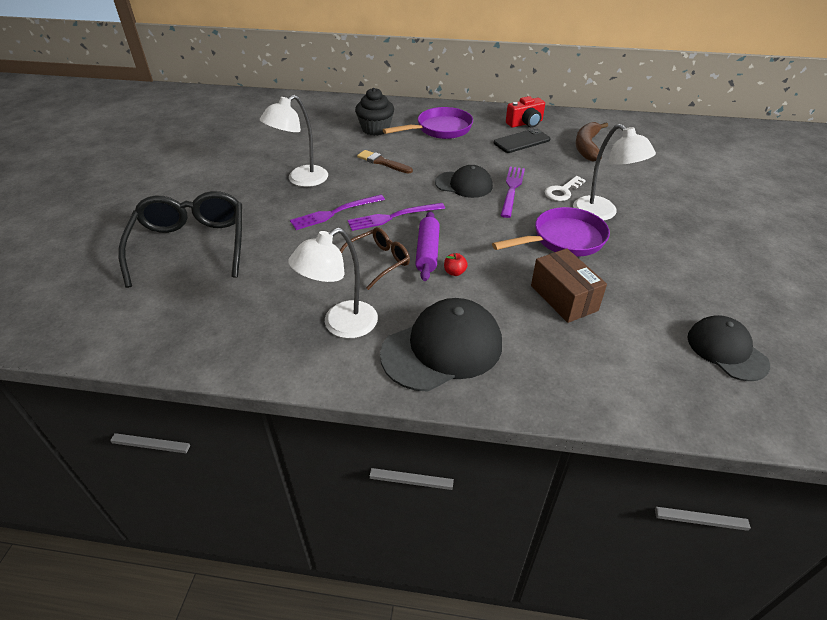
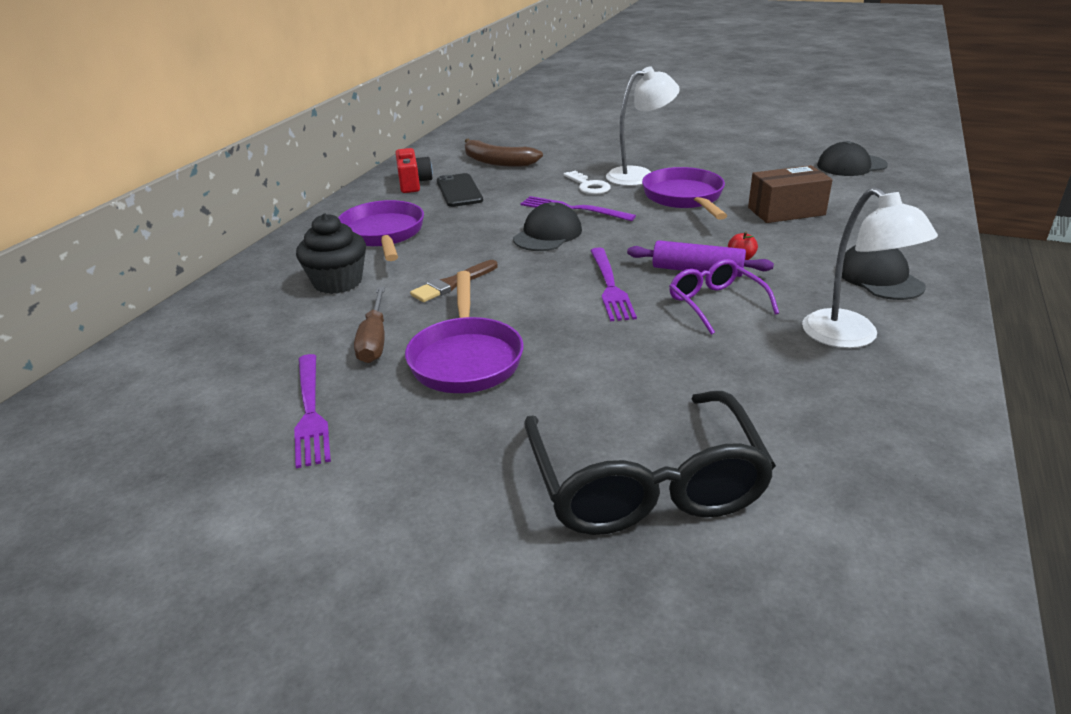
camera: 75 degrees left, 10 degrees down
(191, 245) = (645, 484): black glasses -> black glasses turned 105 degrees counterclockwise
(301, 180) = (466, 358): white lamp -> purple pan
(316, 152) = (374, 340): none -> brown screwdriver
(334, 213) = (583, 330): purple fork -> purple fork (310, 412)
(378, 262) = (715, 303): brown glasses -> purple glasses
(442, 348) = (879, 278): black cap -> black cap, size x0.64

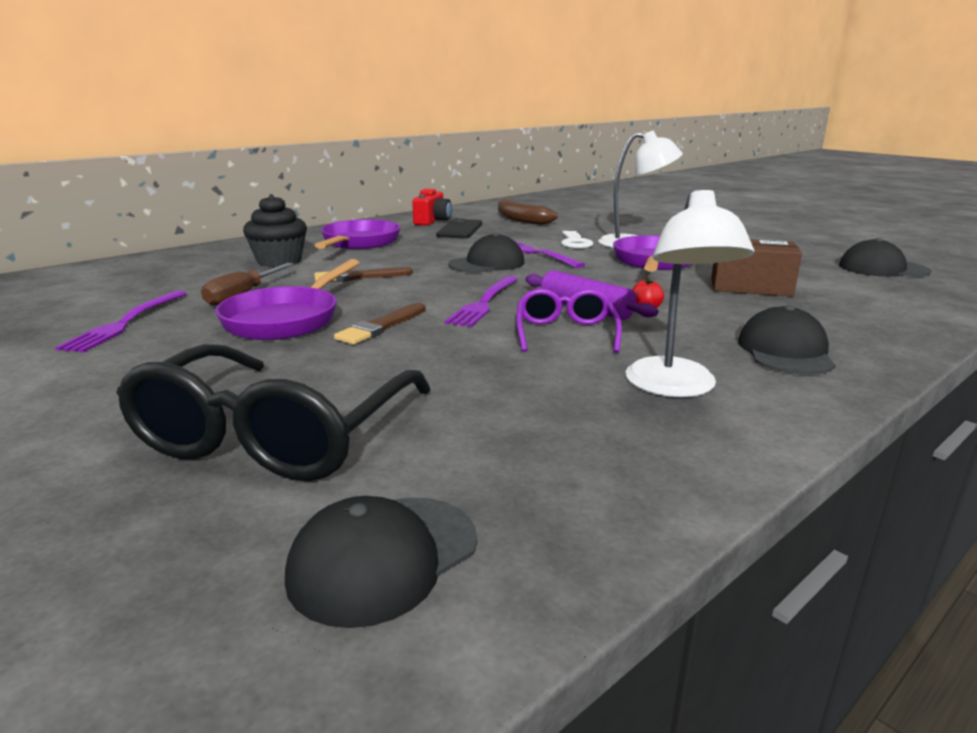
camera: 25 degrees right, 10 degrees down
(563, 341) = (381, 326): none -> brown brush
(855, 549) = (383, 558): none -> black cap

